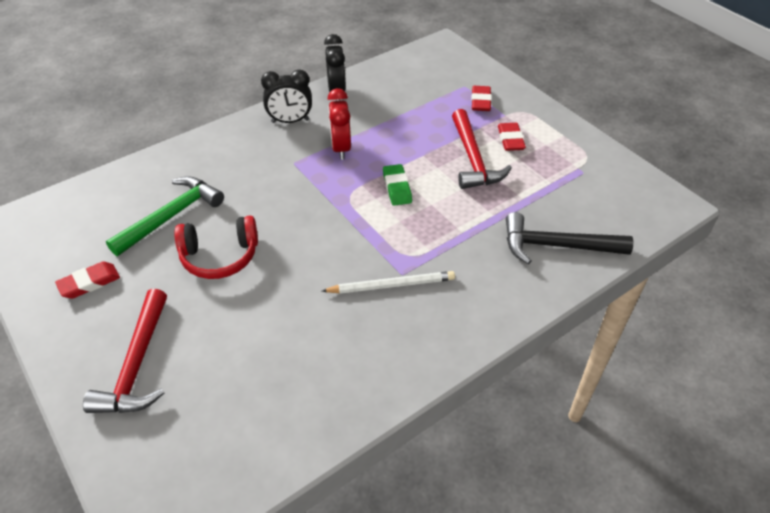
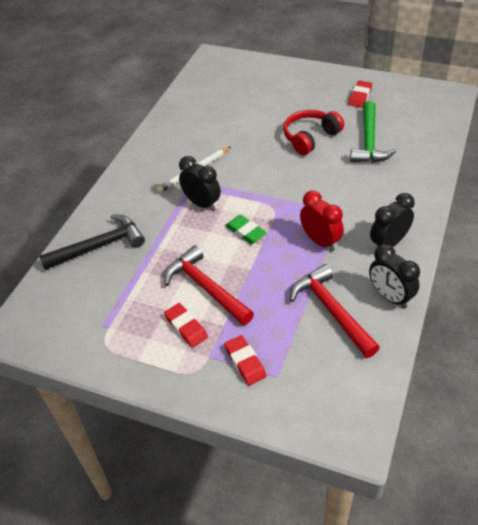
camera: 150 degrees right, 0 degrees up
(137, 365) = (287, 85): red hammer -> red hammer (331, 310)
(415, 238) = (202, 204): none -> black clock

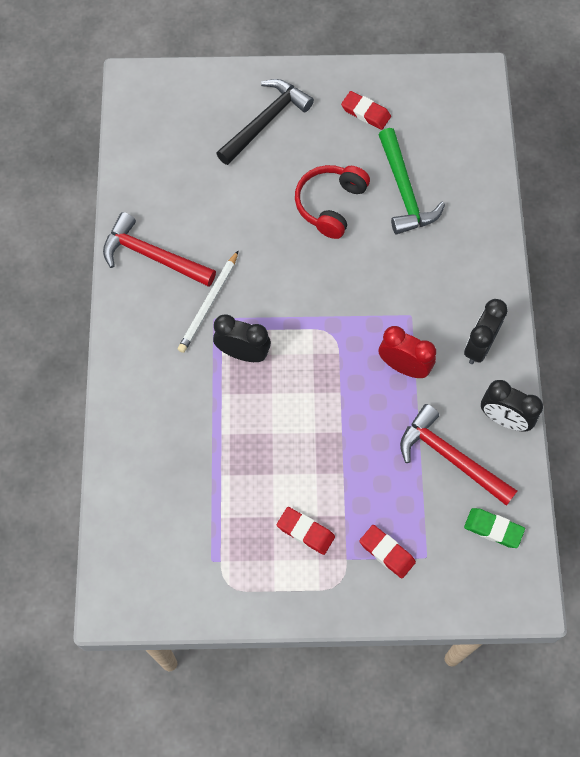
camera: 25 degrees left, 20 degrees up
(99, 246) = (150, 456): black hammer -> black hammer (265, 121)
(206, 288) = (303, 473): red hammer -> red hammer (153, 256)
(245, 232) = (314, 379): green eraser -> green eraser (493, 529)
(360, 96) = (365, 112): red eraser -> red eraser turned 60 degrees counterclockwise

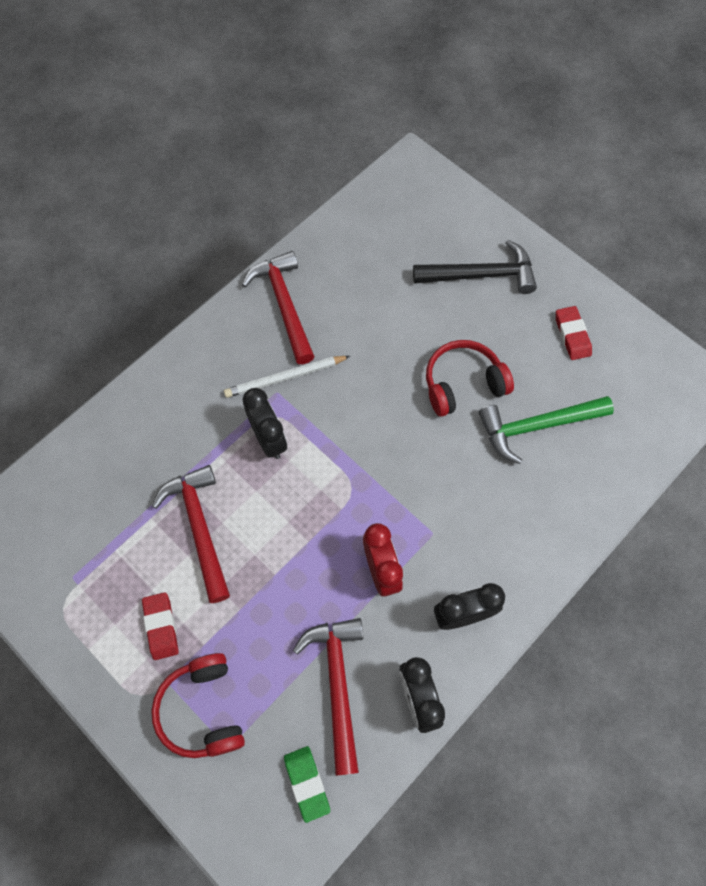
camera: 45 degrees right, 0 degrees up
(261, 450) = (200, 528): none -> red hammer
(387, 552) = (202, 710): red eraser -> red headphones
(404, 191) = (537, 426): green hammer -> green hammer turned 45 degrees clockwise

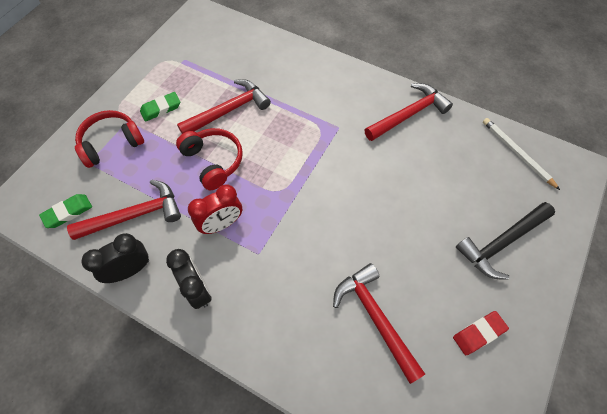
camera: 75 degrees right, 5 degrees down
(161, 626) = (161, 109): red eraser -> green eraser
(269, 439) = (302, 131): black clock -> none
(285, 378) = (351, 129): white pencil -> white pencil (517, 153)
(463, 384) = (393, 249): red headphones -> red headphones (213, 161)
(481, 275) = (501, 242): black hammer -> black hammer turned 75 degrees clockwise
(537, 426) = (375, 317): green hammer -> red hammer

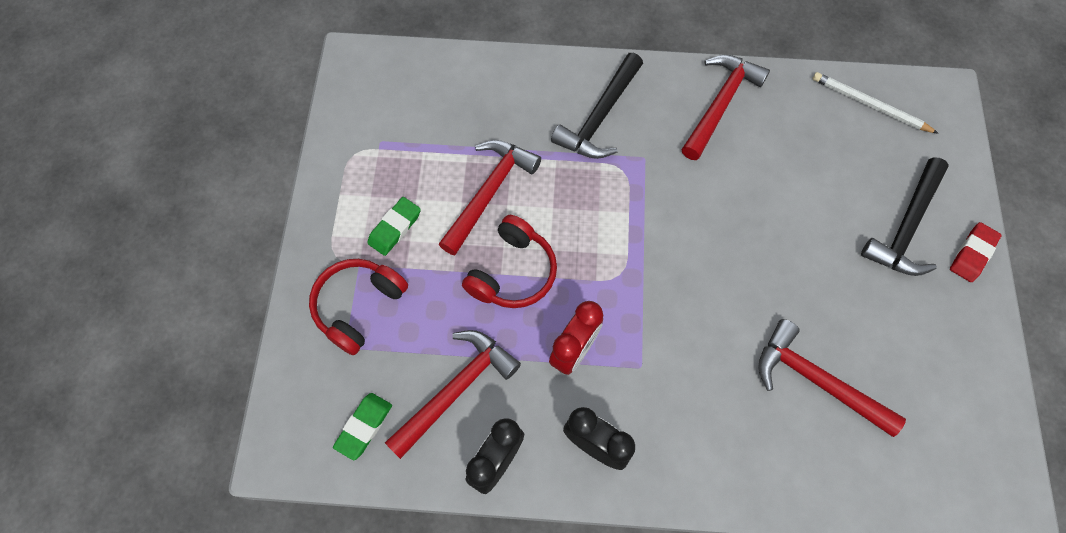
camera: 25 degrees left, 5 degrees up
(213, 161) = (513, 272): red headphones -> red headphones turned 90 degrees clockwise
(324, 93) = (599, 117): none -> black hammer
(479, 333) = (932, 345): red eraser -> red eraser (972, 254)

